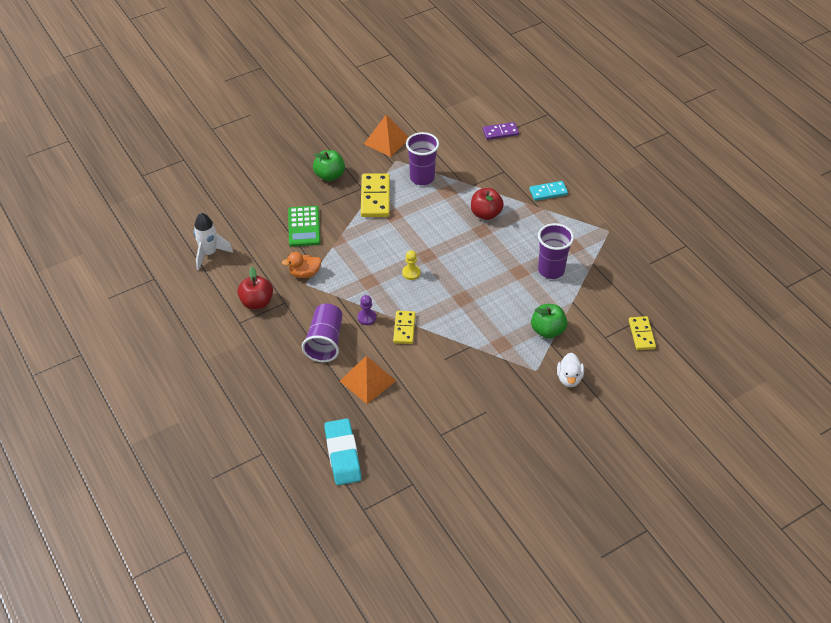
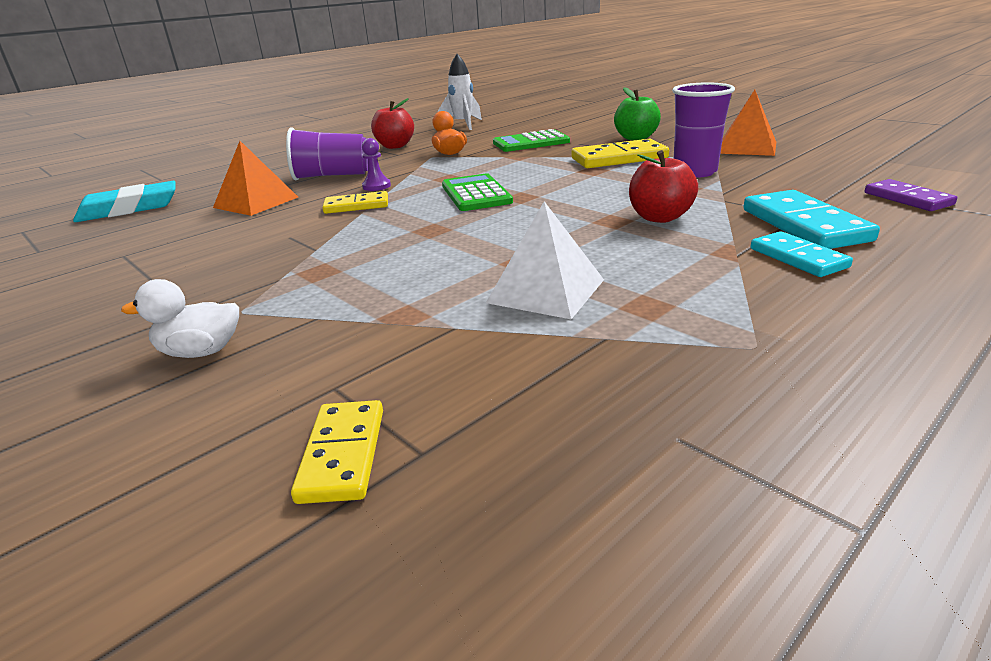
camera: 80 degrees right, 20 degrees down
(411, 273) = (476, 194): yellow pawn -> green calculator
(516, 175) = (804, 225): none -> turquoise domino
(547, 330) = (355, 309): green apple -> none
(551, 270) = (546, 291): purple cup -> white pyramid
(641, 334) = (343, 454): yellow domino -> yellow domino turned 75 degrees counterclockwise

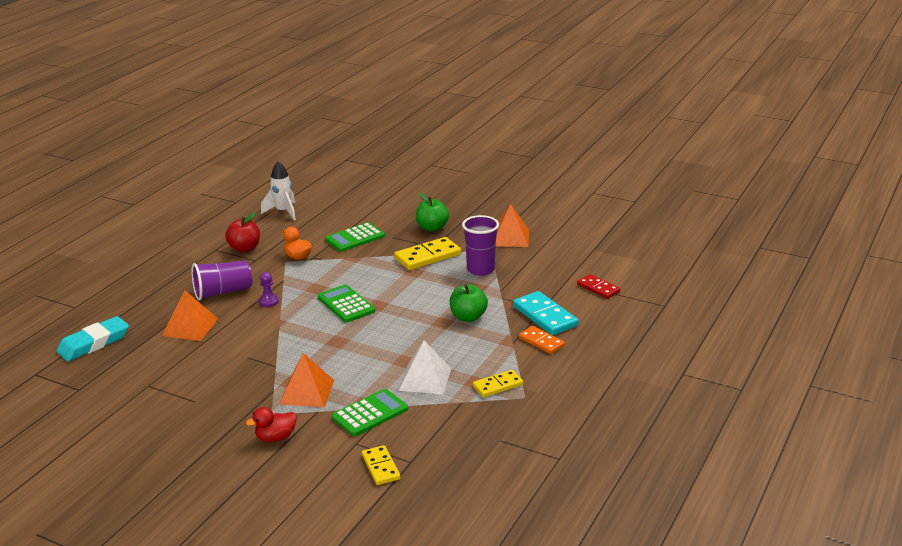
camera: 20 degrees left, 0 degrees up
(201, 352) = (275, 437): white duck -> red duck
(327, 287) = (307, 392): none -> orange pyramid
(356, 206) = (270, 324): yellow domino -> yellow domino (497, 385)
(405, 334) = (370, 413): none -> green calculator
(659, 217) = (468, 317): red apple -> green apple
(798, 258) = (541, 342): turquoise domino -> orange domino
(907, 199) = (598, 288): purple domino -> red domino

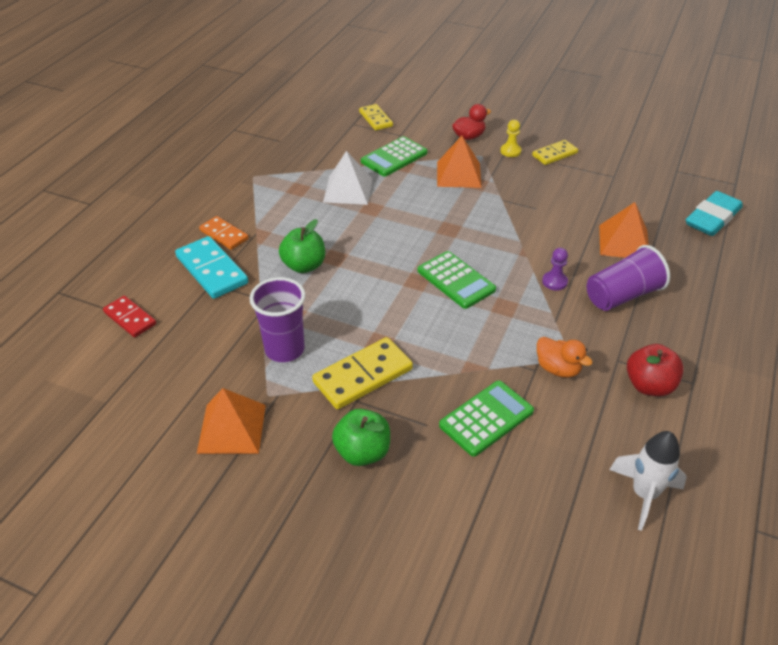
camera: 175 degrees right, 15 degrees up
(237, 417) = (510, 151): none -> yellow pawn
(497, 385) = (277, 185): yellow domino -> yellow domino (554, 154)

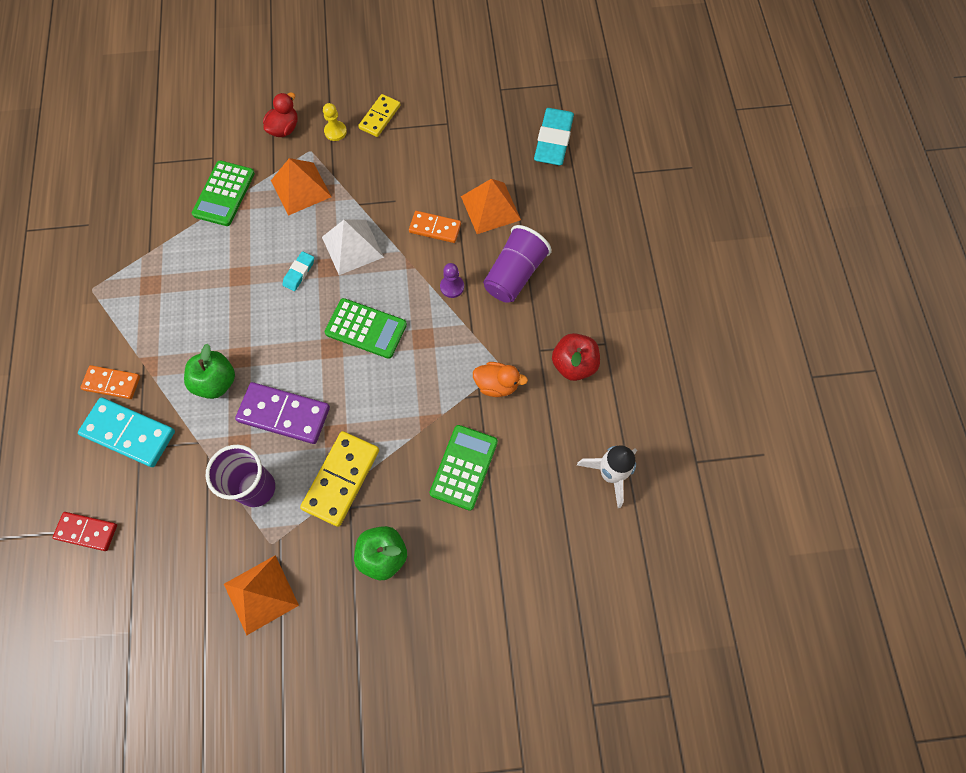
camera: 30 degrees left, 25 degrees up
(344, 309) = (284, 414): none -> purple domino
(348, 190) = (202, 262): white pyramid -> white pyramid (352, 247)
(375, 119) = (174, 145): yellow domino -> none
(422, 223) = (299, 273): none -> turquoise eraser
(562, 237) = (435, 228): none -> orange domino

